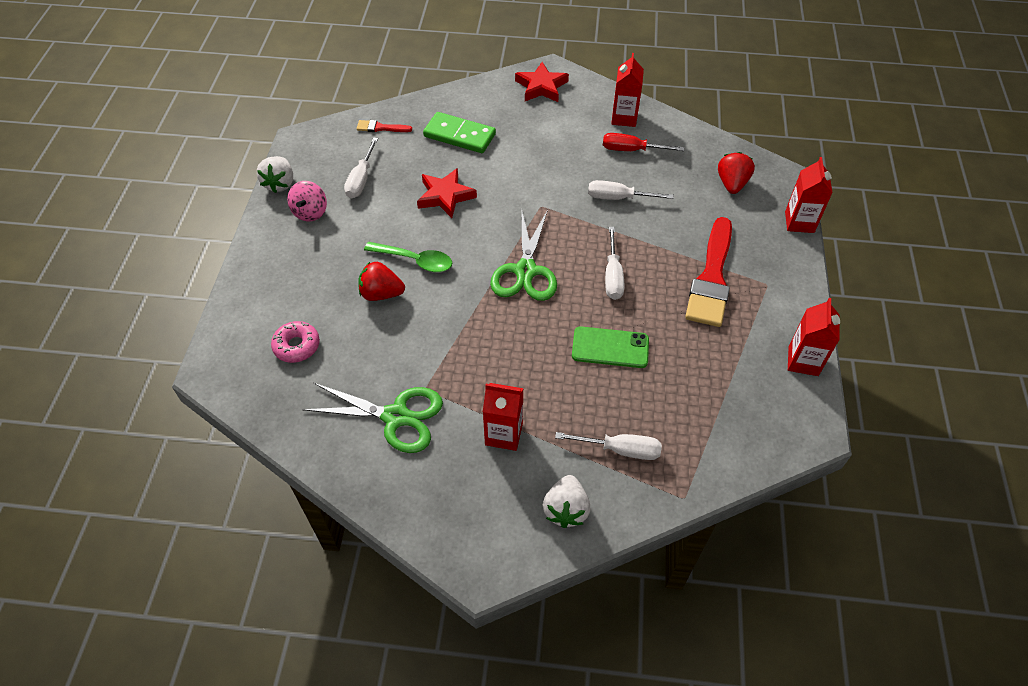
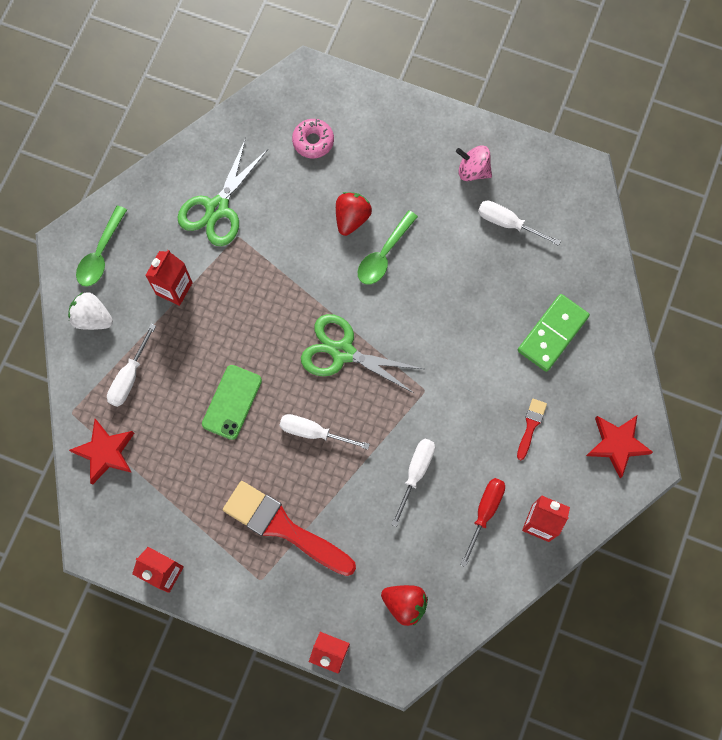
camera: 105 degrees right, 20 degrees up
(280, 184) = (520, 147): white strawberry -> none
(381, 128) = (584, 255): red brush -> red brush (531, 426)
(445, 196) = (463, 300): red star -> red star (105, 452)
(483, 525) = (101, 253): none -> green spoon

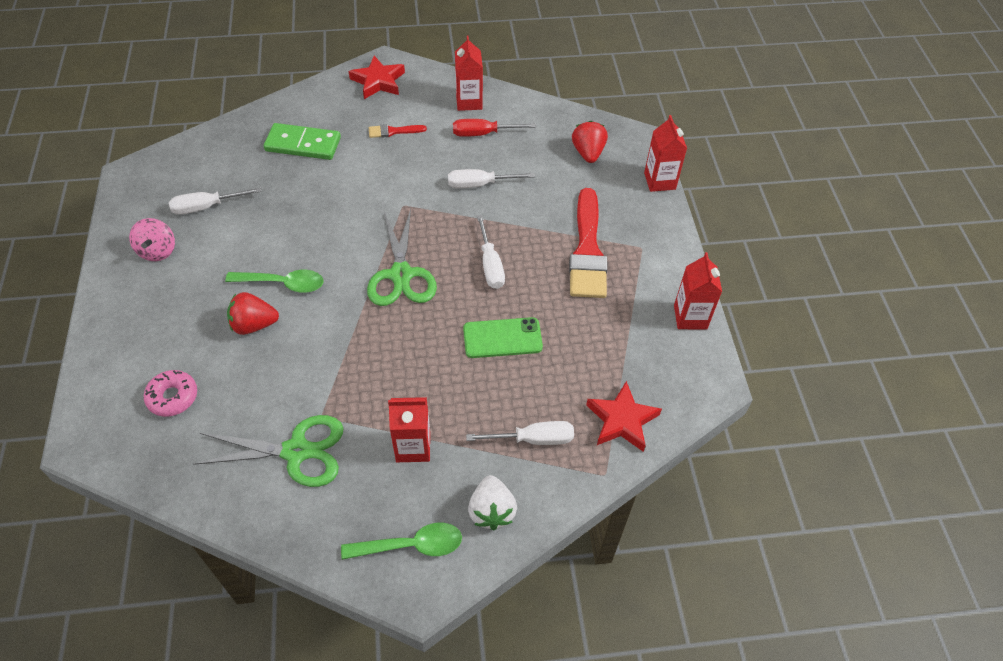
camera: 120 degrees left, 20 degrees down
(508, 223) = (206, 207): white screwdriver -> white screwdriver turned 75 degrees clockwise

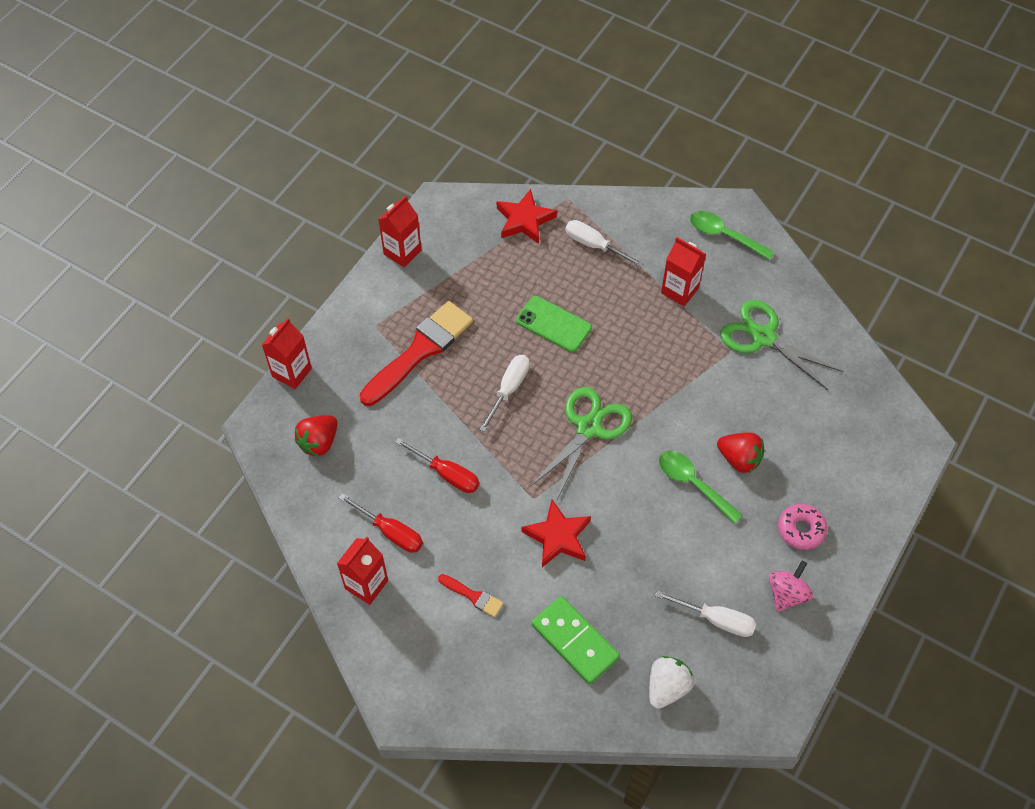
camera: 140 degrees left, 5 degrees up
(173, 397) = (835, 435): pink donut -> pink donut (801, 529)
(378, 81) = (433, 684): red star -> red star (558, 537)
(480, 184) = (447, 474): white screwdriver -> red screwdriver
(491, 511) = (658, 223): white strawberry -> white strawberry (667, 687)

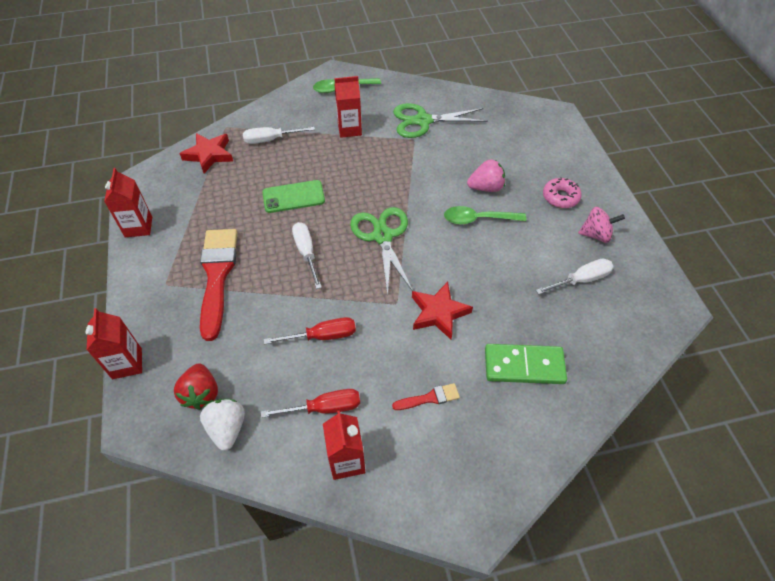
camera: 45 degrees left, 5 degrees down
(667, 687) = (605, 342): white strawberry -> white strawberry (227, 428)
(739, 459) = (486, 187): red strawberry -> pink strawberry
(786, 594) = (596, 235): pink spinning top -> pink spinning top turned 105 degrees clockwise

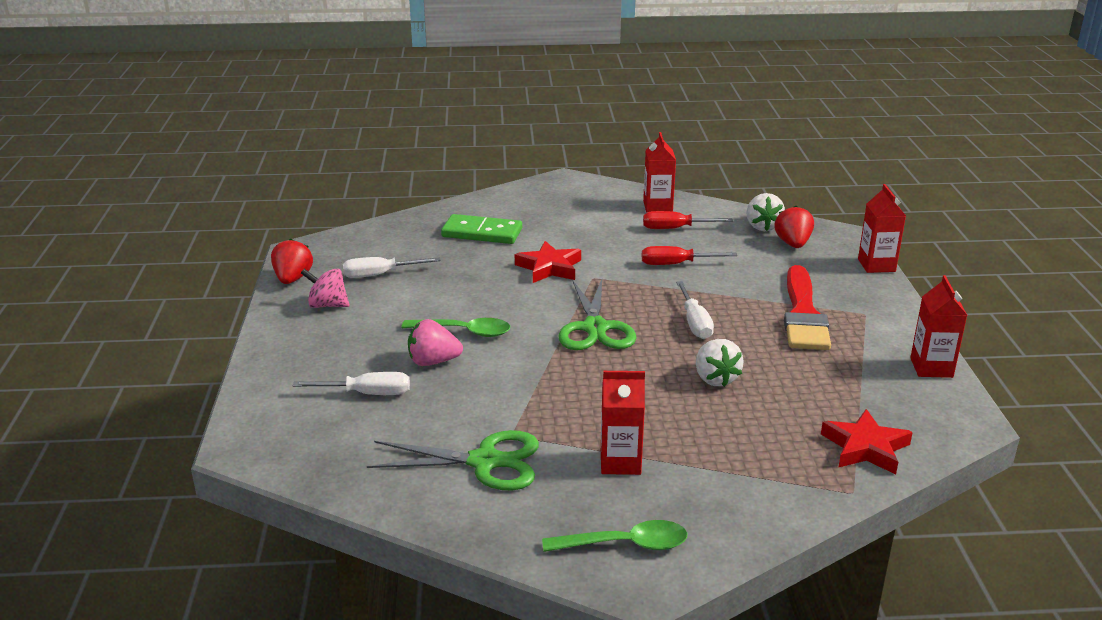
camera: 170 degrees left, 25 degrees down
(271, 140) = (761, 460): white screwdriver -> white screwdriver (367, 394)
(293, 197) = (715, 379): green phone -> white strawberry
(429, 398) = (578, 225): red brush -> none
(560, 197) = (338, 342): pink donut -> none
(648, 263) = (292, 279): none -> red strawberry

